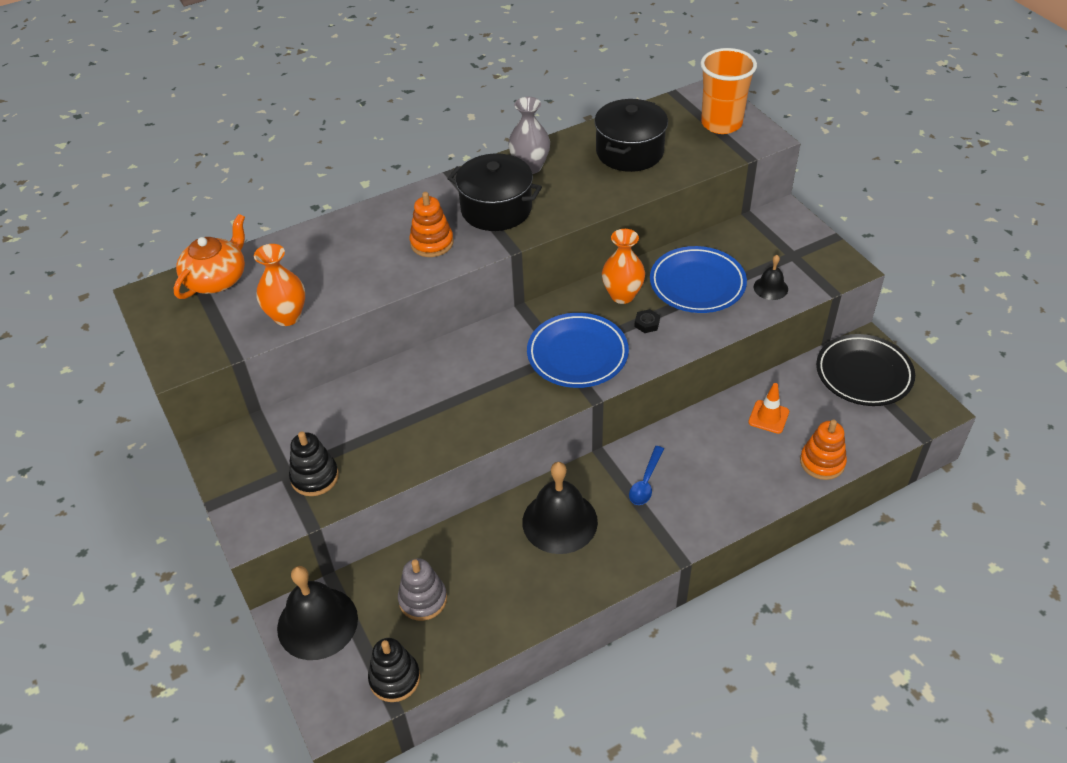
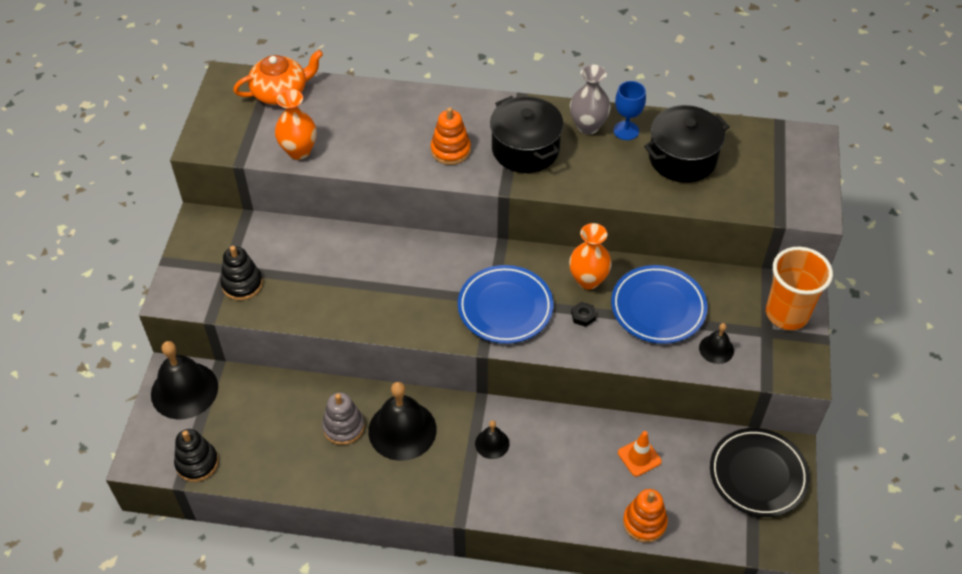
camera: 35 degrees right, 5 degrees up
(423, 599) = (261, 421): grey stacking toy -> grey stacking toy (343, 427)
(564, 155) = (626, 130): none -> blue goblet
(646, 482) = (492, 443): blue spoon -> black bell
(721, 124) = (790, 176): orange cup -> orange cup (787, 314)

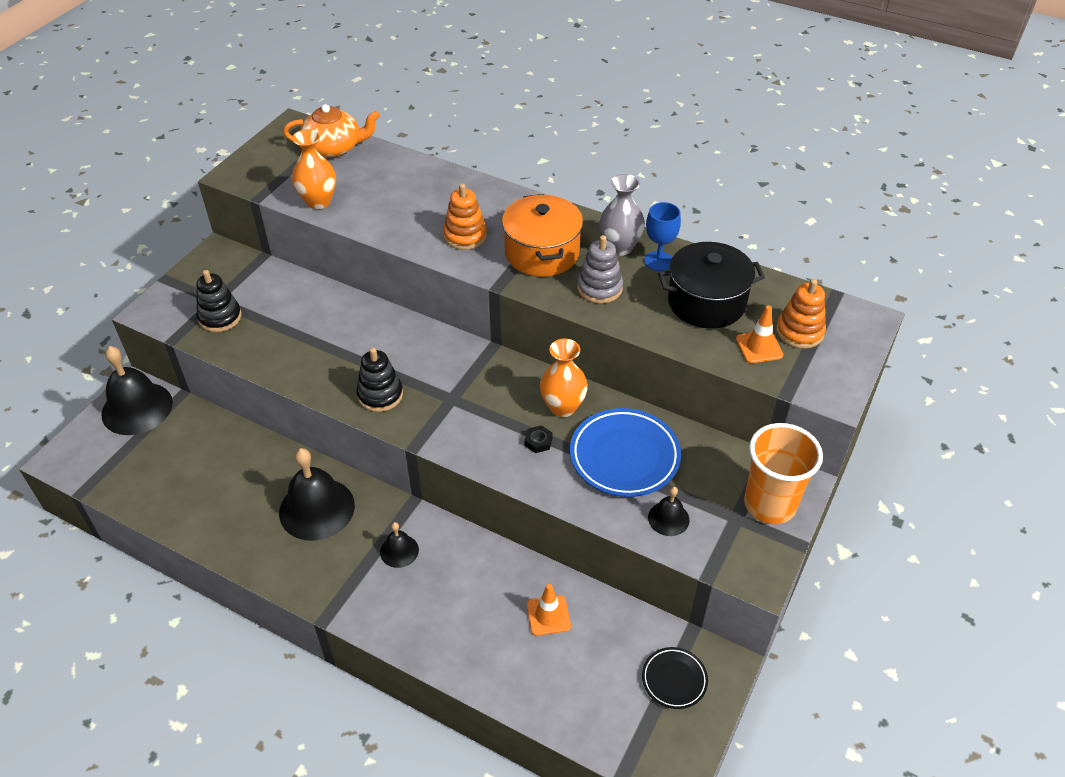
camera: 20 degrees right, 5 degrees down
(197, 463) = (107, 479): black stacking toy -> black stacking toy (380, 395)
(343, 427) = (262, 488): grey stacking toy -> grey stacking toy (599, 288)
(505, 308) = (461, 410): blue plate -> none
(525, 149) = (542, 253): black pot -> orange pot
(644, 522) = (518, 689): orange stacking toy -> orange stacking toy (799, 332)
(741, 187) = (759, 347): none -> orange traffic cone
(758, 475) = (674, 679): black plate -> black plate, size x0.55

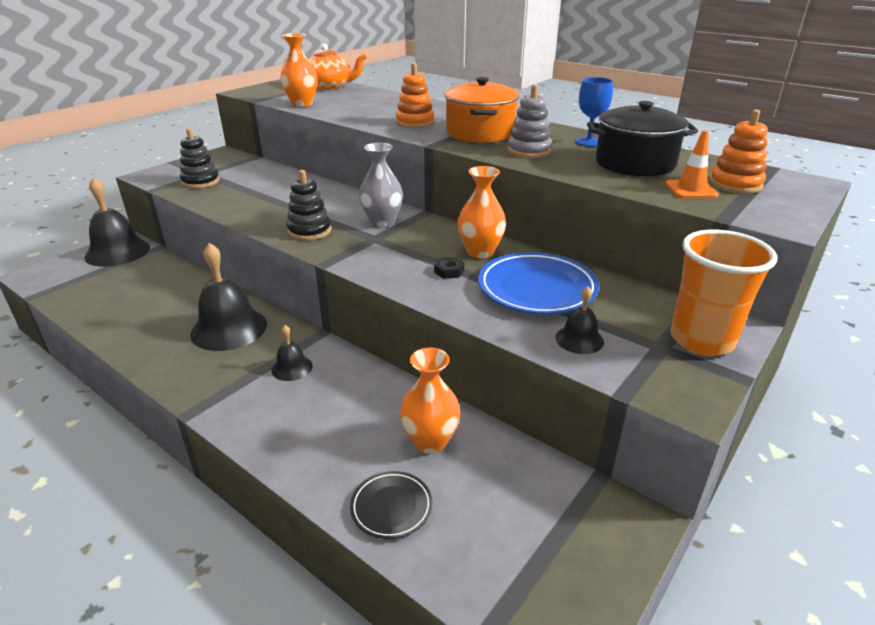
camera: 10 degrees right, 15 degrees down
(548, 615) = (430, 441): orange traffic cone -> orange vase
(619, 247) = (553, 134): grey vase -> grey vase (382, 222)
(674, 679) = (571, 528): black plate -> black plate (391, 507)

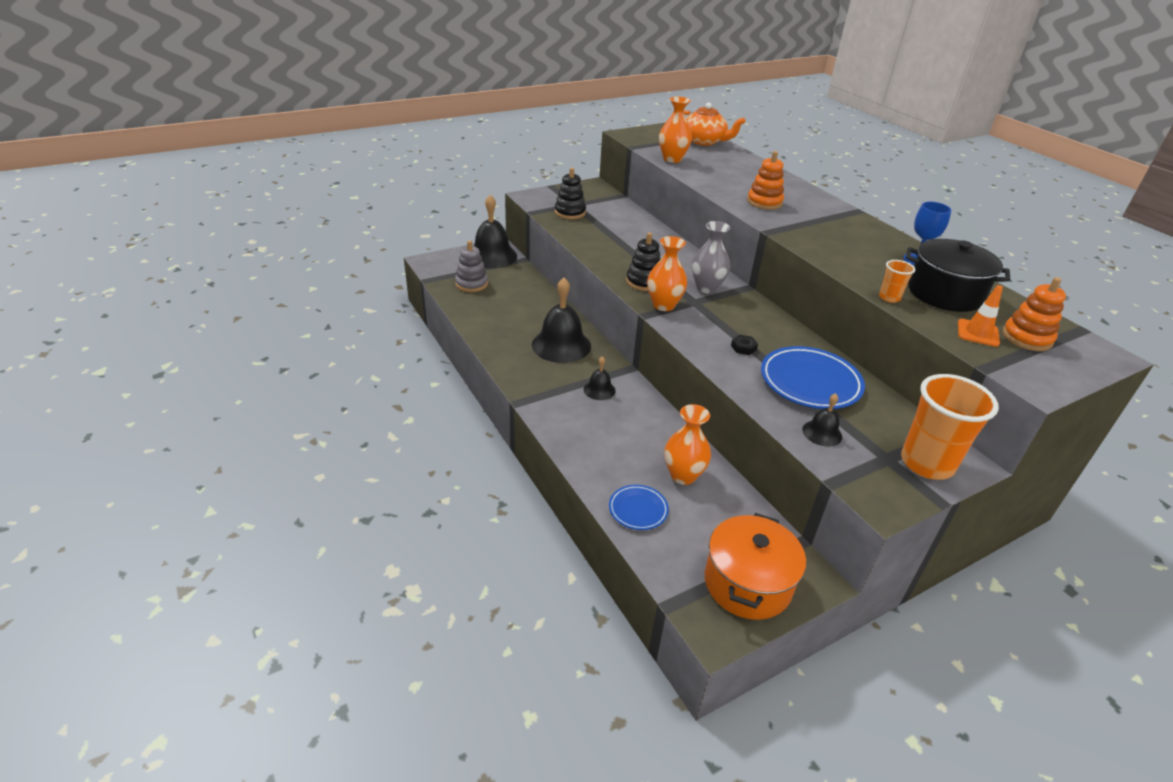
camera: 20 degrees right, 5 degrees up
(391, 507) = (638, 510): black plate -> blue plate
(480, 133) = (818, 227): orange pot -> orange pot (747, 583)
(480, 252) = (778, 337): orange vase -> orange vase (664, 305)
(529, 151) = (852, 257): grey stacking toy -> grey stacking toy (471, 284)
(587, 177) = (889, 298): none -> orange cup

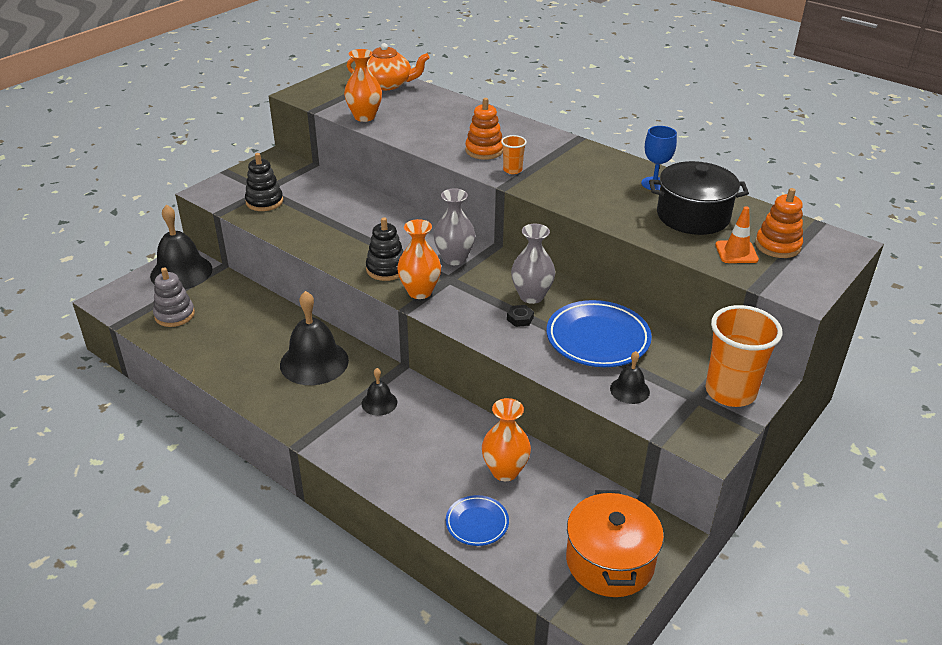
camera: 20 degrees left, 0 degrees up
(763, 333) = (531, 296): none -> grey vase
(889, 298) = (647, 235): orange cup -> orange cup (512, 170)

